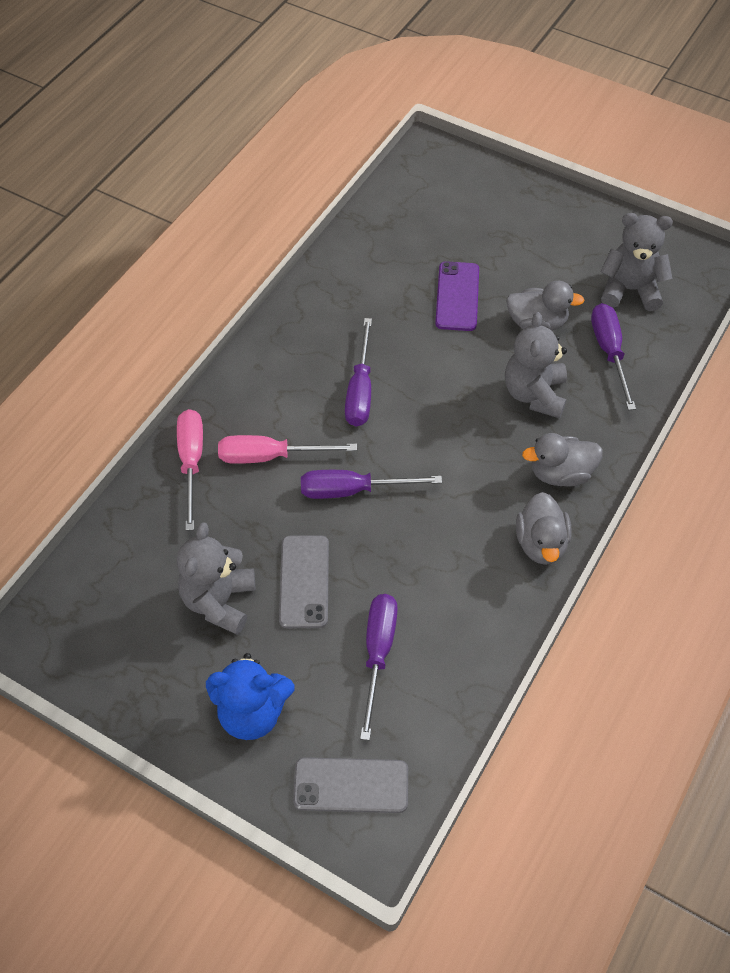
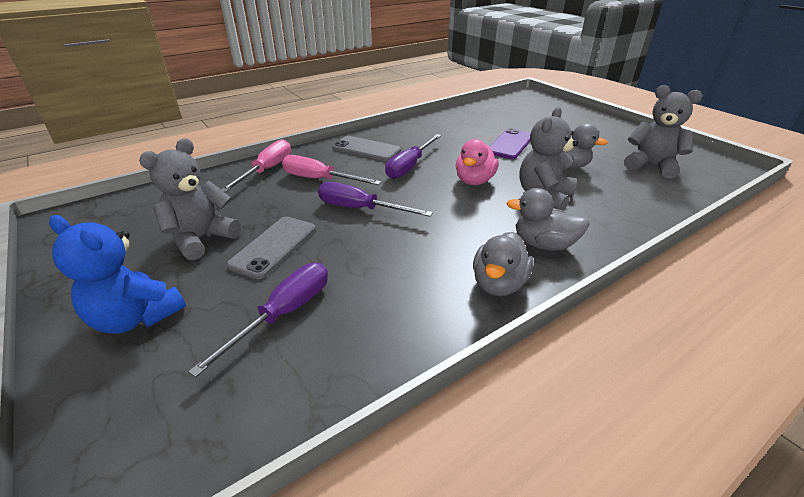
camera: 25 degrees right, 20 degrees down
(351, 785) = (144, 421): grey phone -> grey phone (366, 149)
(449, 392) = (474, 181): none -> pink duck
(609, 352) = (621, 190): purple screwdriver -> none

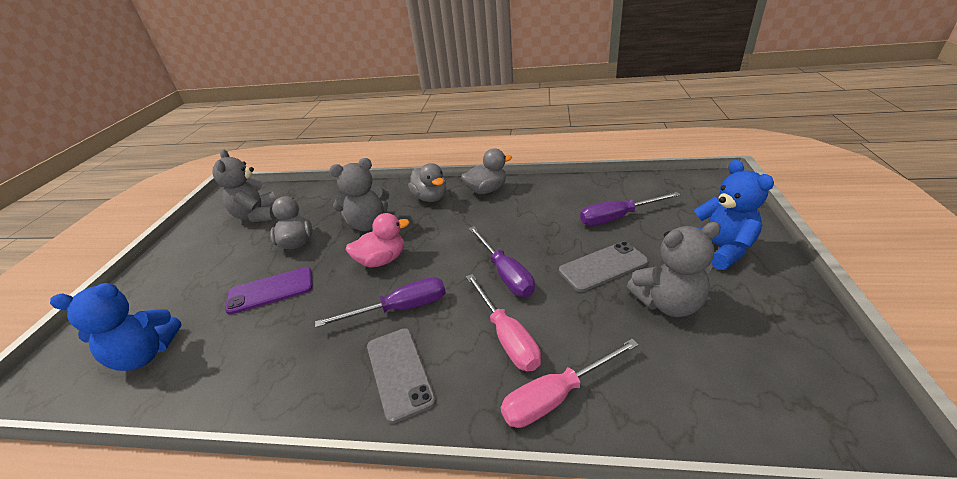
camera: 135 degrees left, 0 degrees up
(507, 113) = (145, 354): none -> blue teddy bear

